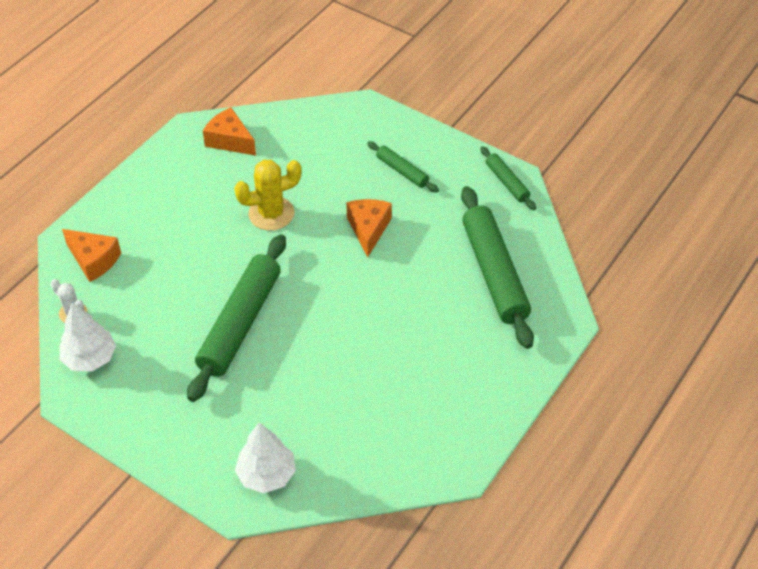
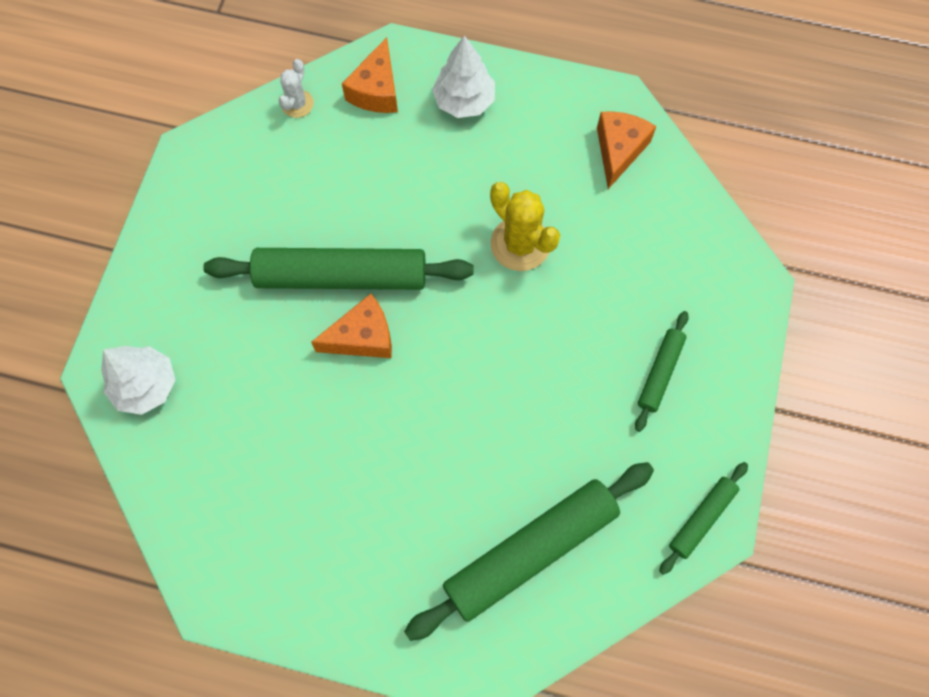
camera: 70 degrees right, 20 degrees up
(90, 358) = (243, 147): white tree -> white tree (464, 101)
(368, 229) = (541, 366): orange cheese -> orange cheese (362, 337)

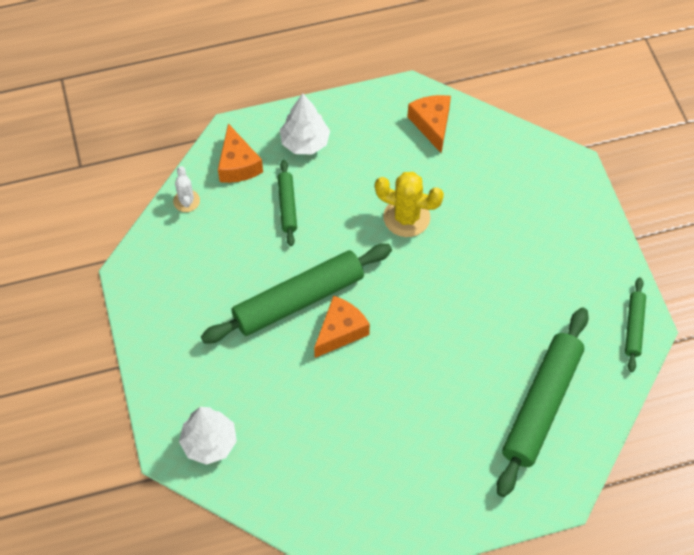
camera: 30 degrees left, 10 degrees down
(659, 373) = (550, 252): green rolling pin -> green rolling pin (287, 206)

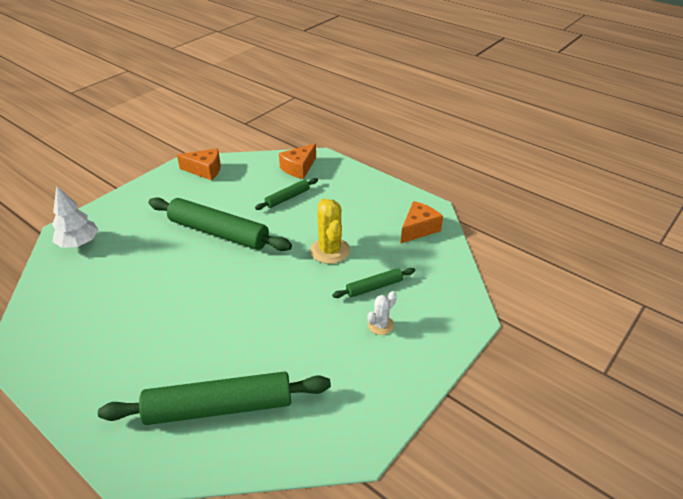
camera: 55 degrees right, 20 degrees down
(186, 201) = (254, 162): white cactus -> white cactus (380, 325)
(305, 142) = (342, 184): white tree -> none
(340, 331) = (207, 261): orange cheese -> orange cheese (205, 170)
(633, 327) = (351, 438): green rolling pin -> green rolling pin (374, 287)

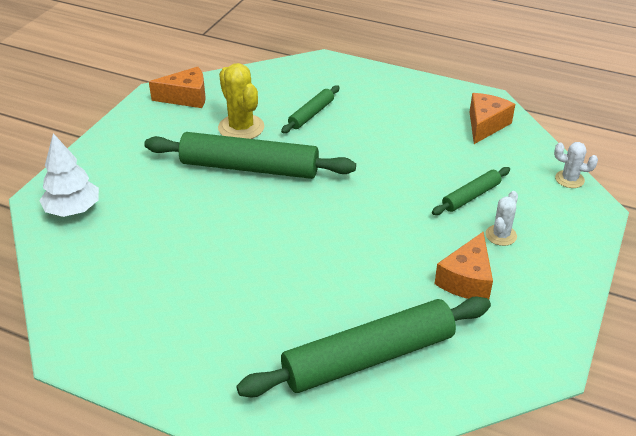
camera: 15 degrees left, 0 degrees up
(299, 168) = (304, 78): orange cheese -> orange cheese (467, 279)
(330, 251) = (397, 166): yellow cactus -> yellow cactus (241, 128)
(464, 287) = (569, 179): none -> white cactus

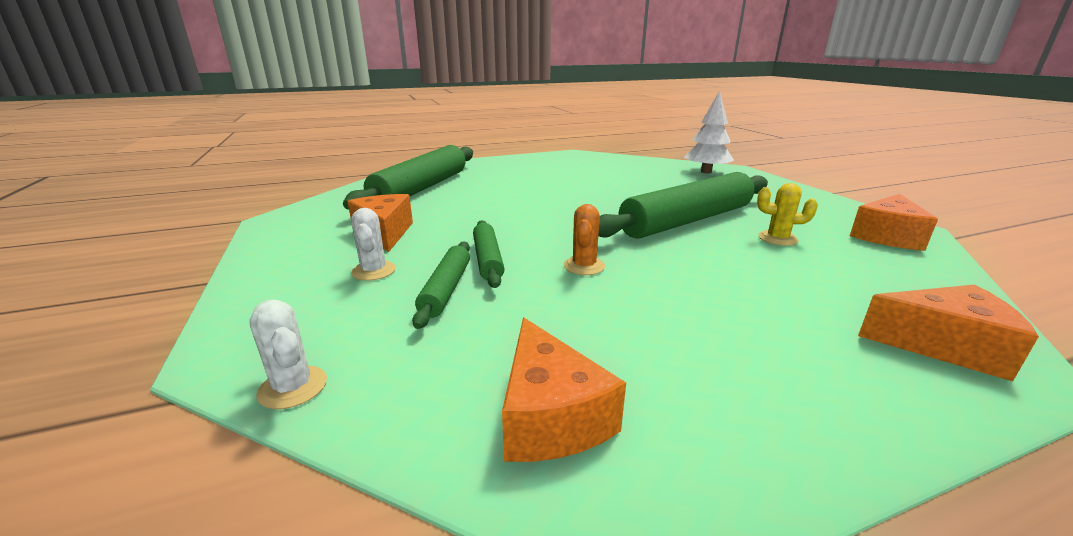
camera: 135 degrees right, 15 degrees down
(241, 128) = (777, 239): yellow cactus -> yellow cactus, size x0.57
(311, 114) = (774, 281): green rolling pin -> green rolling pin (488, 260)
(321, 72) = (943, 346): none -> orange cheese
(379, 171) = (584, 266): none -> orange cactus
(569, 179) = (293, 387): white cactus -> white cactus turned 75 degrees clockwise

